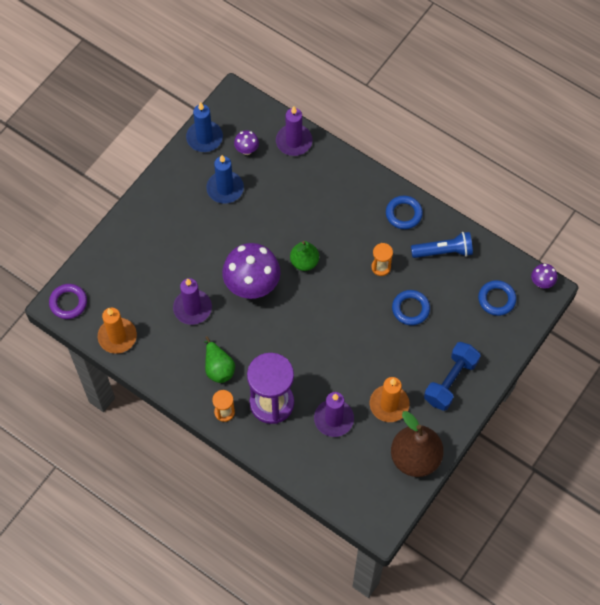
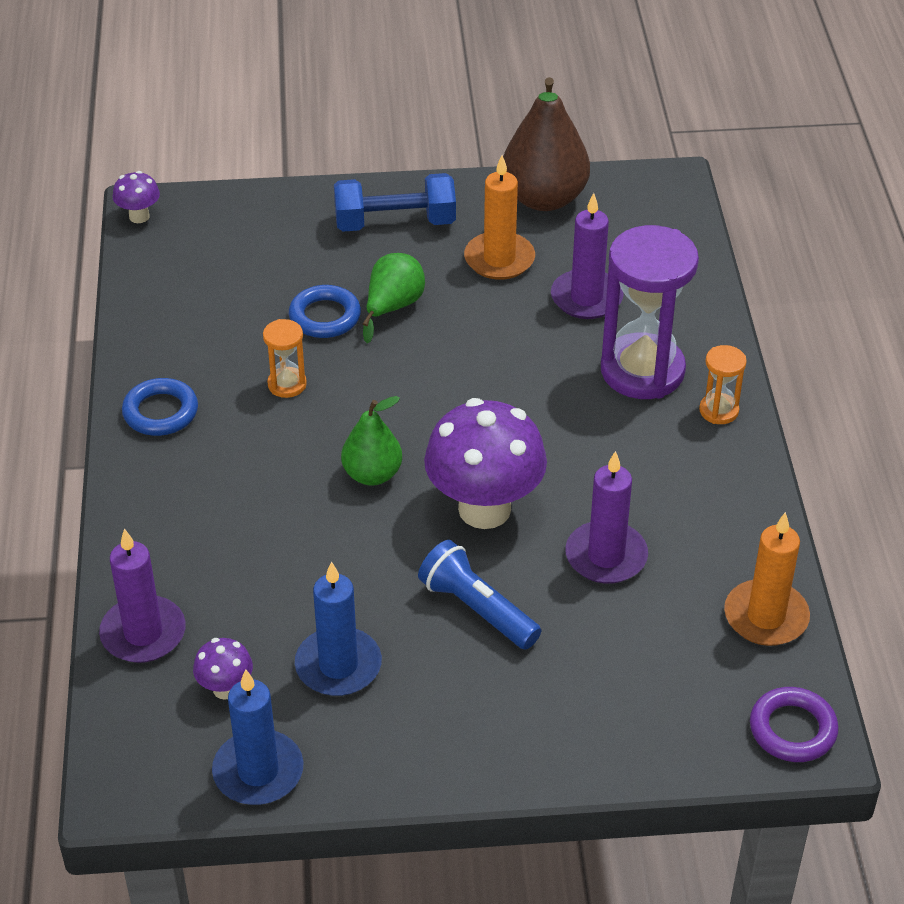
camera: 130 degrees left, 20 degrees down
(218, 368) = (663, 461): green pear -> green pear (393, 307)
(443, 251) = (186, 334): blue flashlight -> blue flashlight (477, 609)
(496, 299) = (214, 244): blue ring -> none

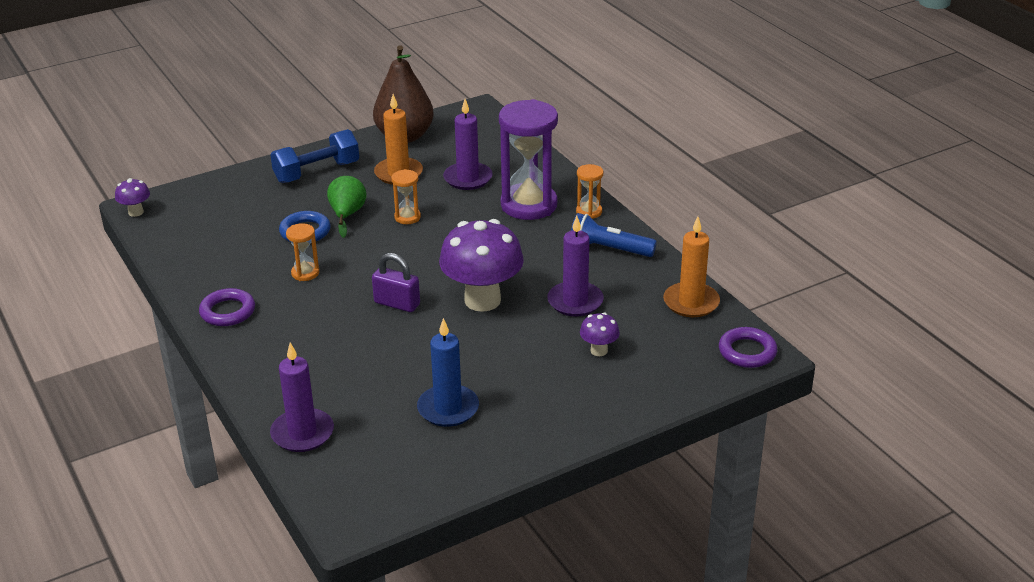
camera: 25 degrees left, 10 degrees down
(160, 412) = (227, 311): blue ring -> purple ring
(225, 689) = (381, 445): purple mushroom -> purple mushroom (599, 350)
(258, 771) = (436, 481): blue candle -> none
(372, 474) = (397, 303): green pear -> purple padlock
(468, 337) = (407, 217): none -> orange hourglass
(477, 609) = (516, 352): blue flashlight -> blue flashlight (608, 249)

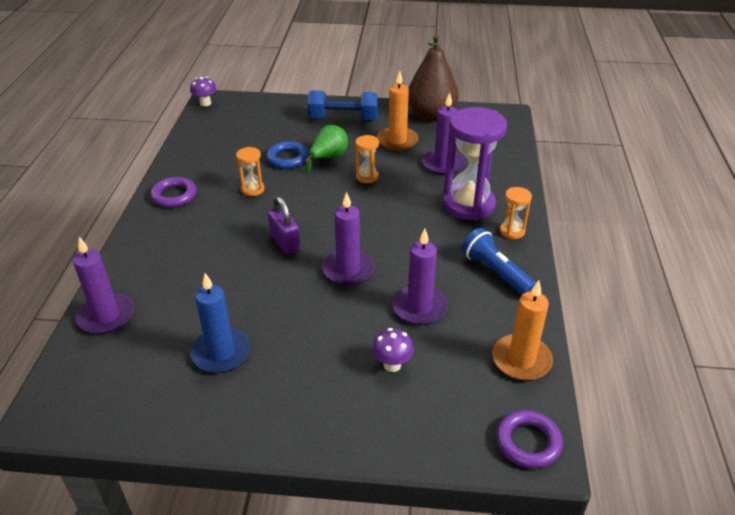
camera: 35 degrees right, 5 degrees up
(482, 300) = (348, 270): purple mushroom -> purple candle

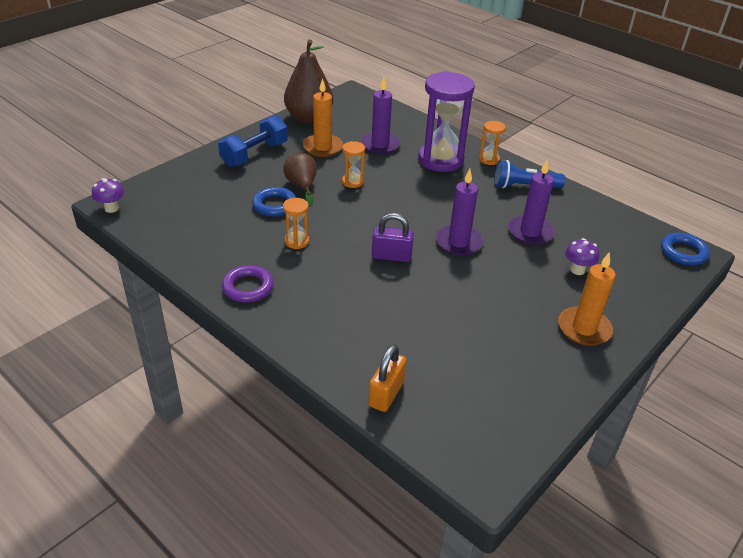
camera: 55 degrees left, 0 degrees up
(106, 316) = (386, 394): purple candle -> orange padlock
(221, 353) = (496, 344): blue candle -> none
(328, 158) = (302, 186): green pear -> brown pear
(521, 360) = (614, 219): orange candle -> orange candle (584, 328)
(528, 442) = (683, 252): purple ring -> blue ring

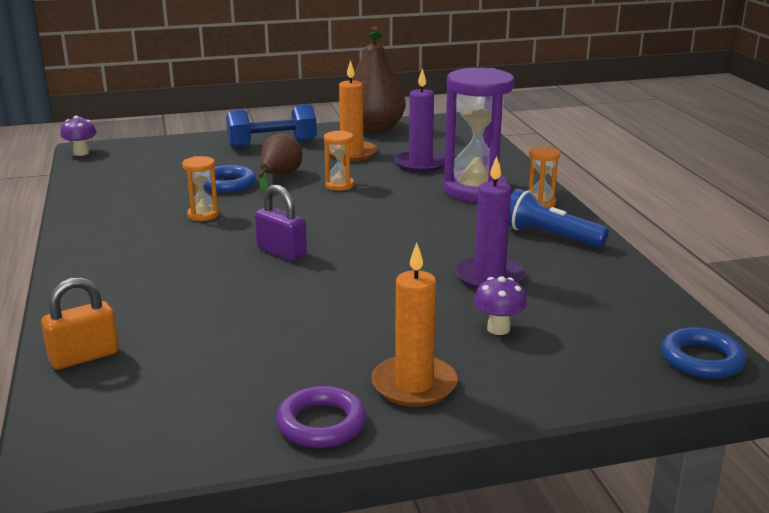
camera: 35 degrees right, 15 degrees down
(248, 287) = (99, 235): purple ring -> purple ring (321, 423)
(458, 242) = (379, 261): purple candle -> none

